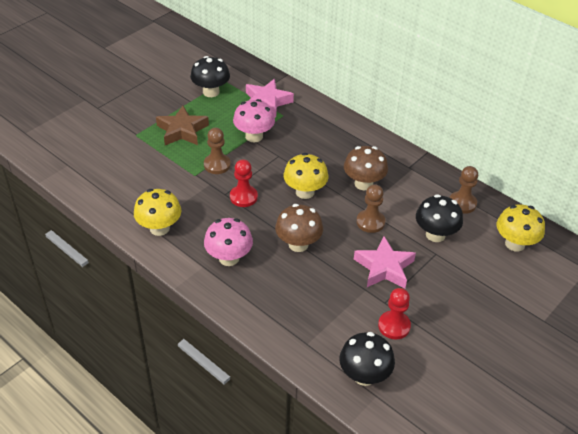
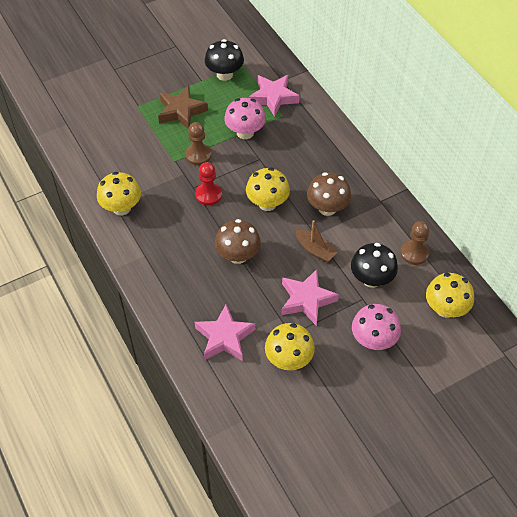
camera: 20 degrees right, 10 degrees up
(229, 258) = (170, 253): pink mushroom -> pink mushroom (373, 340)
(321, 322) = (224, 337): none -> pink star
(364, 375) = (240, 398): black mushroom -> none
(370, 222) = (315, 250): brown pawn -> brown boat
(394, 326) = (288, 359): red pawn -> yellow mushroom

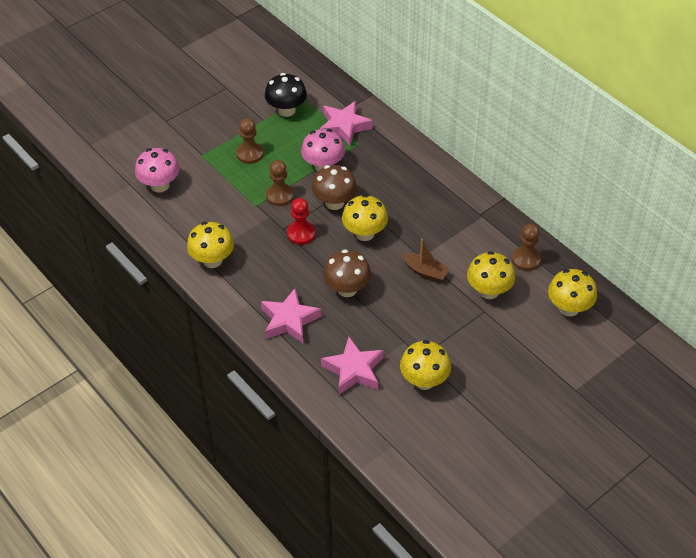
camera: 10 degrees left, 5 degrees down
(181, 111) = (250, 154): brown star -> brown pawn
(306, 300) = (428, 321): pink star -> pink star (289, 320)
(327, 208) = (427, 229): brown mushroom -> brown mushroom (334, 203)
(371, 279) = (489, 291): black mushroom -> yellow mushroom
(373, 340) = (504, 349): pink mushroom -> pink mushroom (160, 185)

